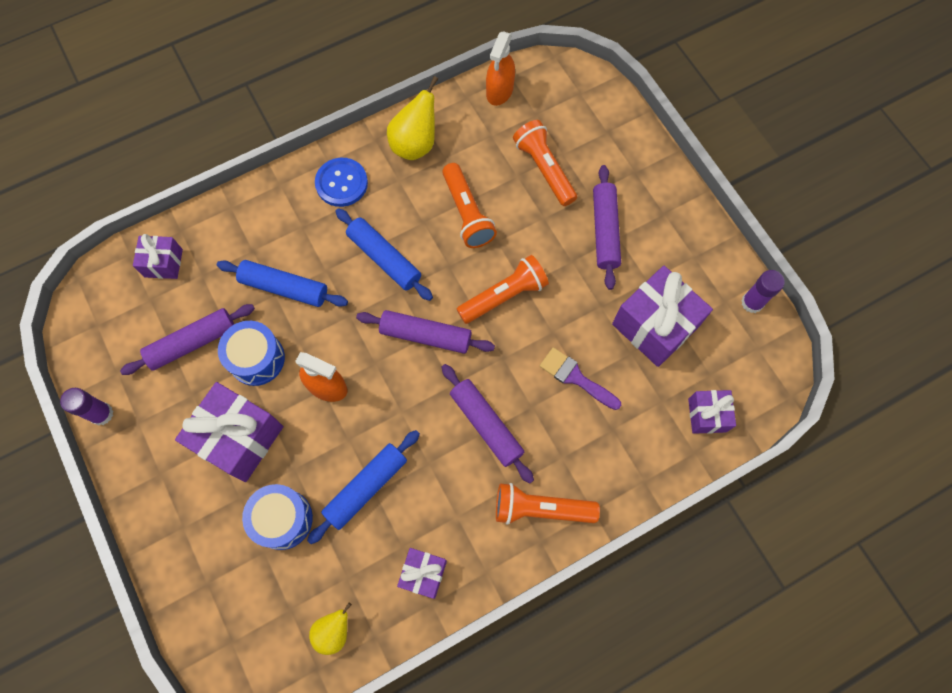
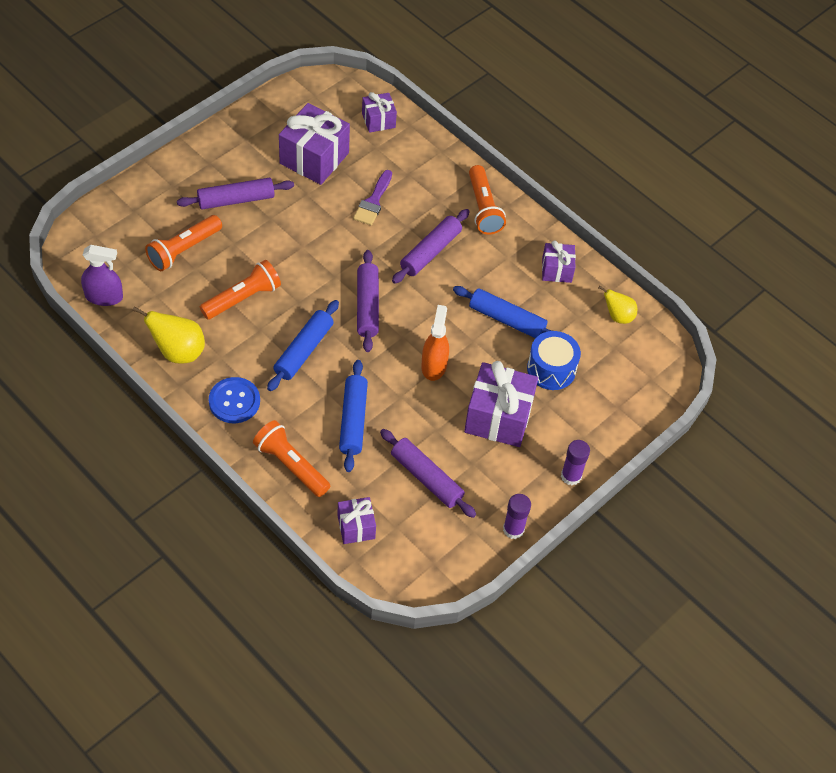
camera: 110 degrees left, 15 degrees down
(257, 359) = (426, 423): blue drum -> none
(499, 91) = (104, 296): orange spray bottle -> purple spray bottle
(504, 296) = (315, 258): orange flashlight -> orange flashlight (291, 465)
(752, 302) = (277, 102): purple glue stick -> purple glue stick (571, 476)

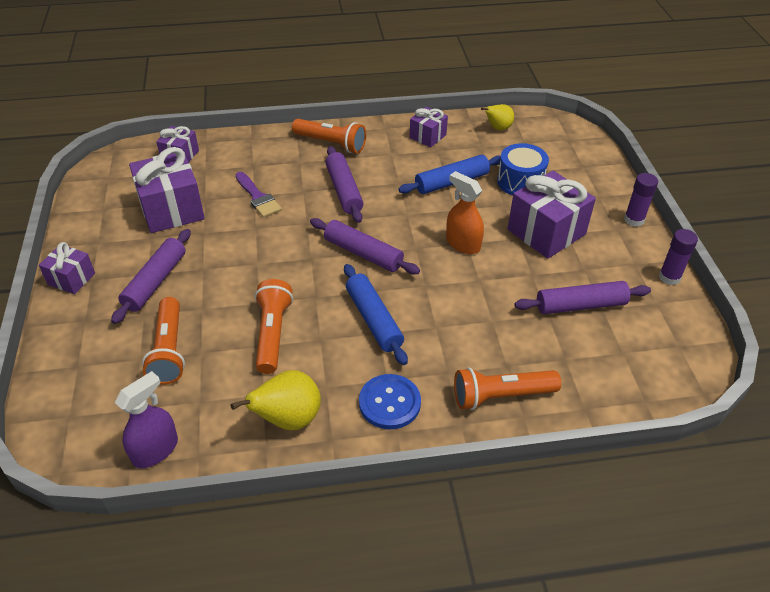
camera: 50 degrees left, 10 degrees down
(353, 420) = (481, 323): blue rolling pin -> none
(356, 527) = (606, 381): purple gift -> purple gift (71, 279)

